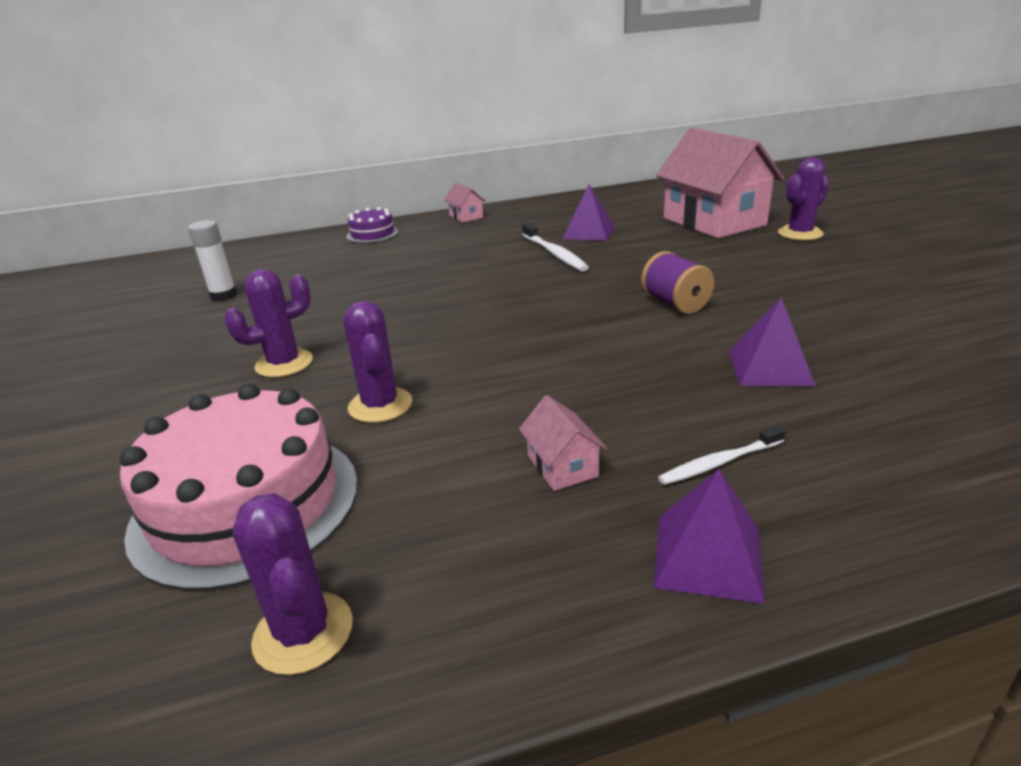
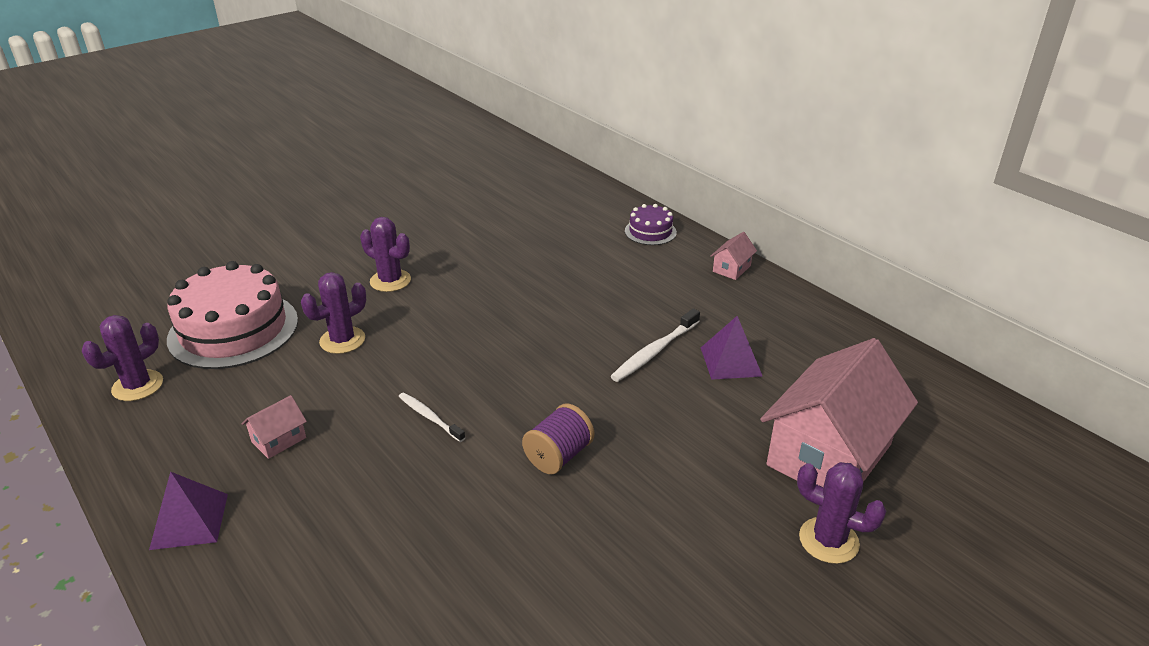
camera: 65 degrees right, 5 degrees up
(224, 296) = (488, 213): white glue stick -> none
(719, 462) = (289, 516): white toothbrush -> white toothbrush (429, 417)
(769, 367) = (440, 534): purple pyramid -> none

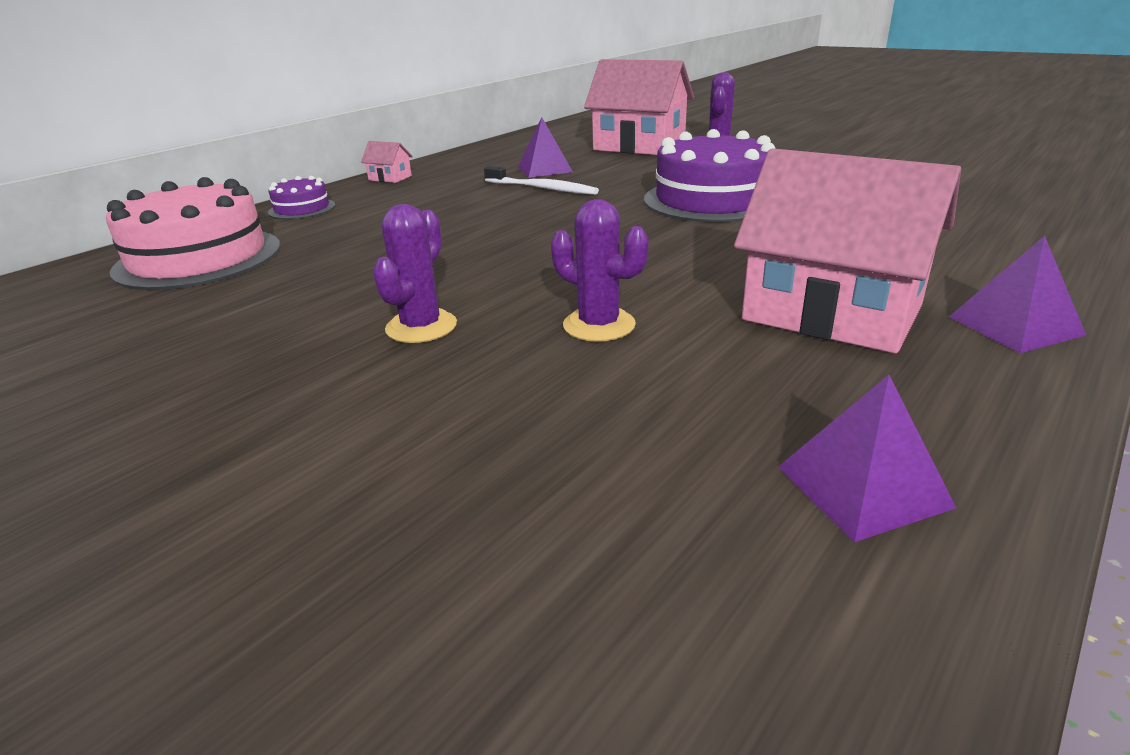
camera: 100 degrees left, 5 degrees down
(137, 386) = (862, 486): purple cactus -> purple pyramid
(233, 329) = (620, 435): pink cake -> pink cake (198, 258)
(279, 440) = (831, 313): pink house -> pink house, size x2.46
(429, 417) = (710, 248): white toothbrush -> none
(558, 456) = (713, 200): purple spool -> purple cake

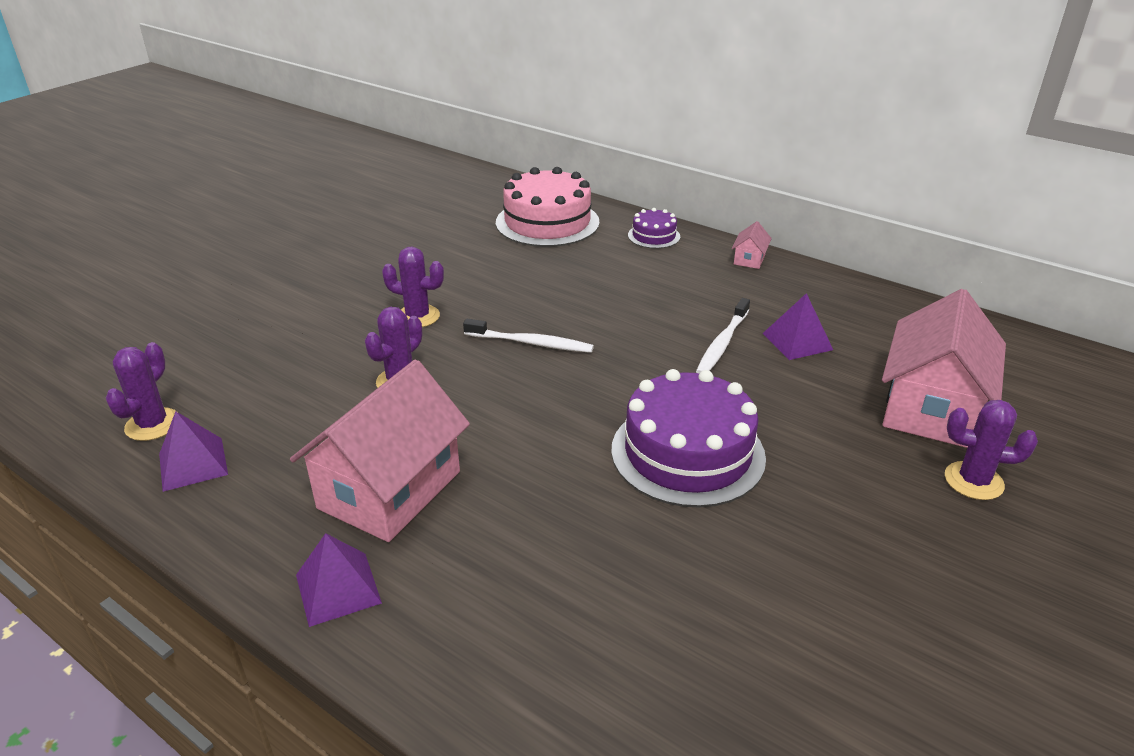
camera: 85 degrees right, 5 degrees up
(519, 257) = (531, 343): none -> white toothbrush
(762, 580) = (152, 424): none -> purple cactus

